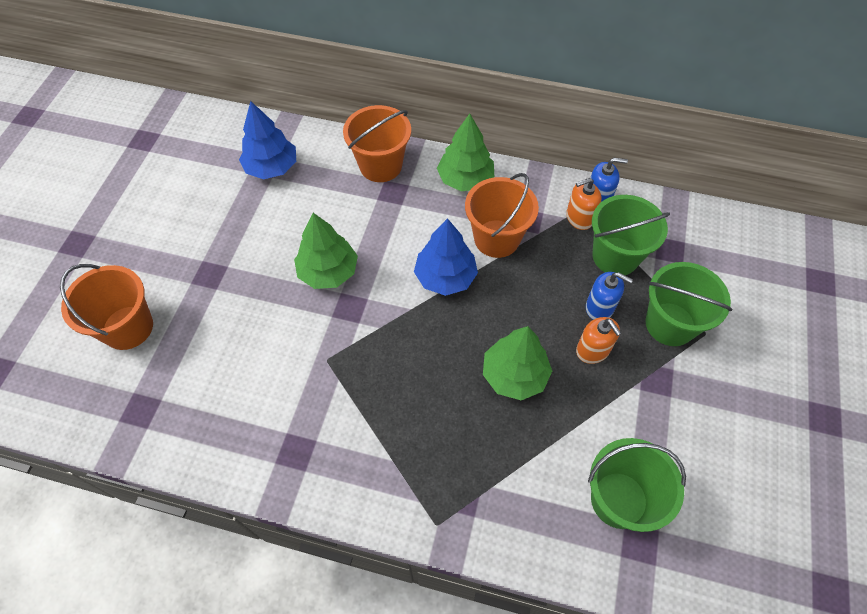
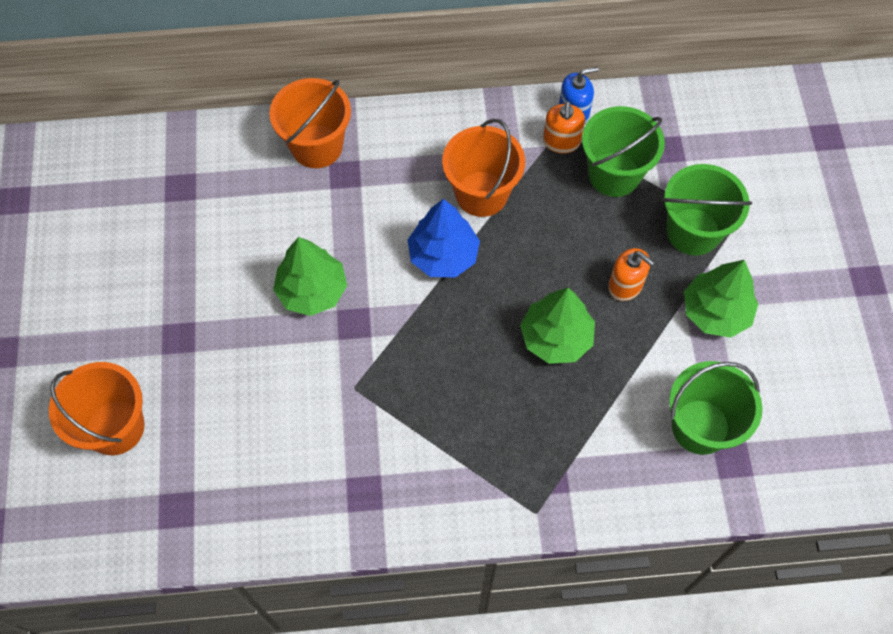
camera: 20 degrees left, 5 degrees up
(271, 167) = (189, 187): blue tree -> none
(465, 179) = (420, 134): green tree -> green tree (715, 312)
(579, 218) = (561, 141): orange soap dispenser -> orange soap dispenser turned 45 degrees counterclockwise
(600, 307) = (617, 236): blue soap dispenser -> none

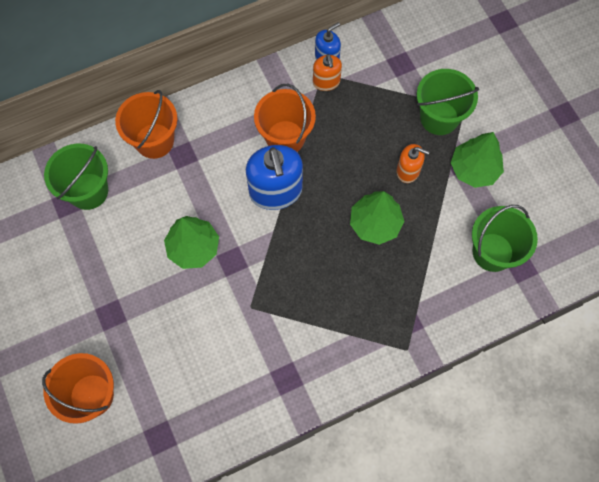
camera: 20 degrees left, 5 degrees up
(443, 255) = (275, 191): blue tree -> blue soap dispenser
(614, 174) = (371, 94): green bucket -> green bucket (88, 191)

